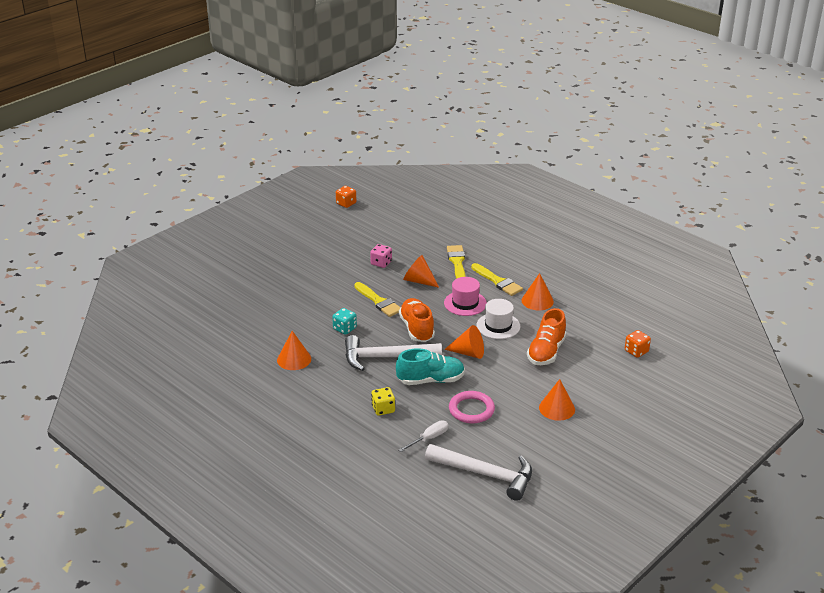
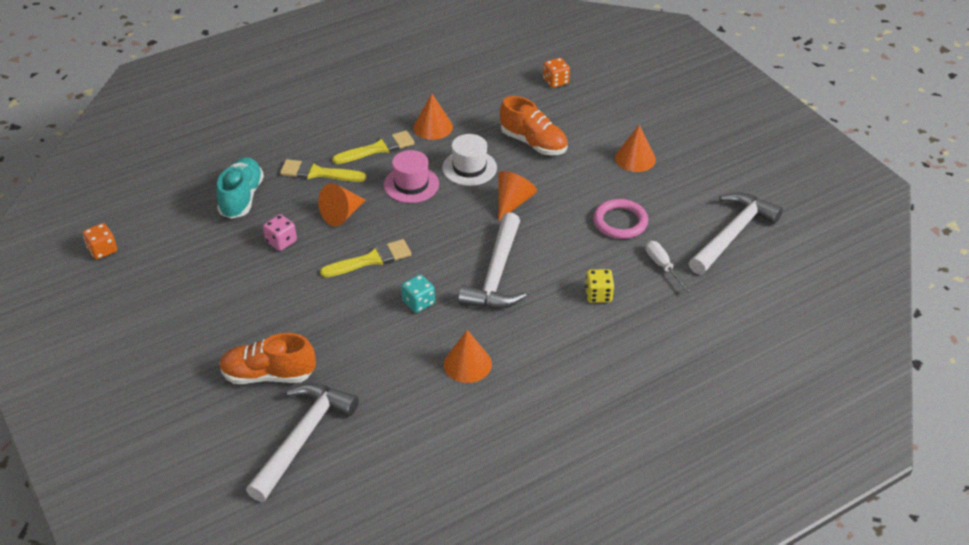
camera: 75 degrees left, 10 degrees up
(215, 307) = (303, 437): none -> white hammer
(417, 329) = (447, 236): orange shoe -> orange shoe (268, 375)
(431, 380) = (555, 244): turquoise shoe -> turquoise shoe (241, 198)

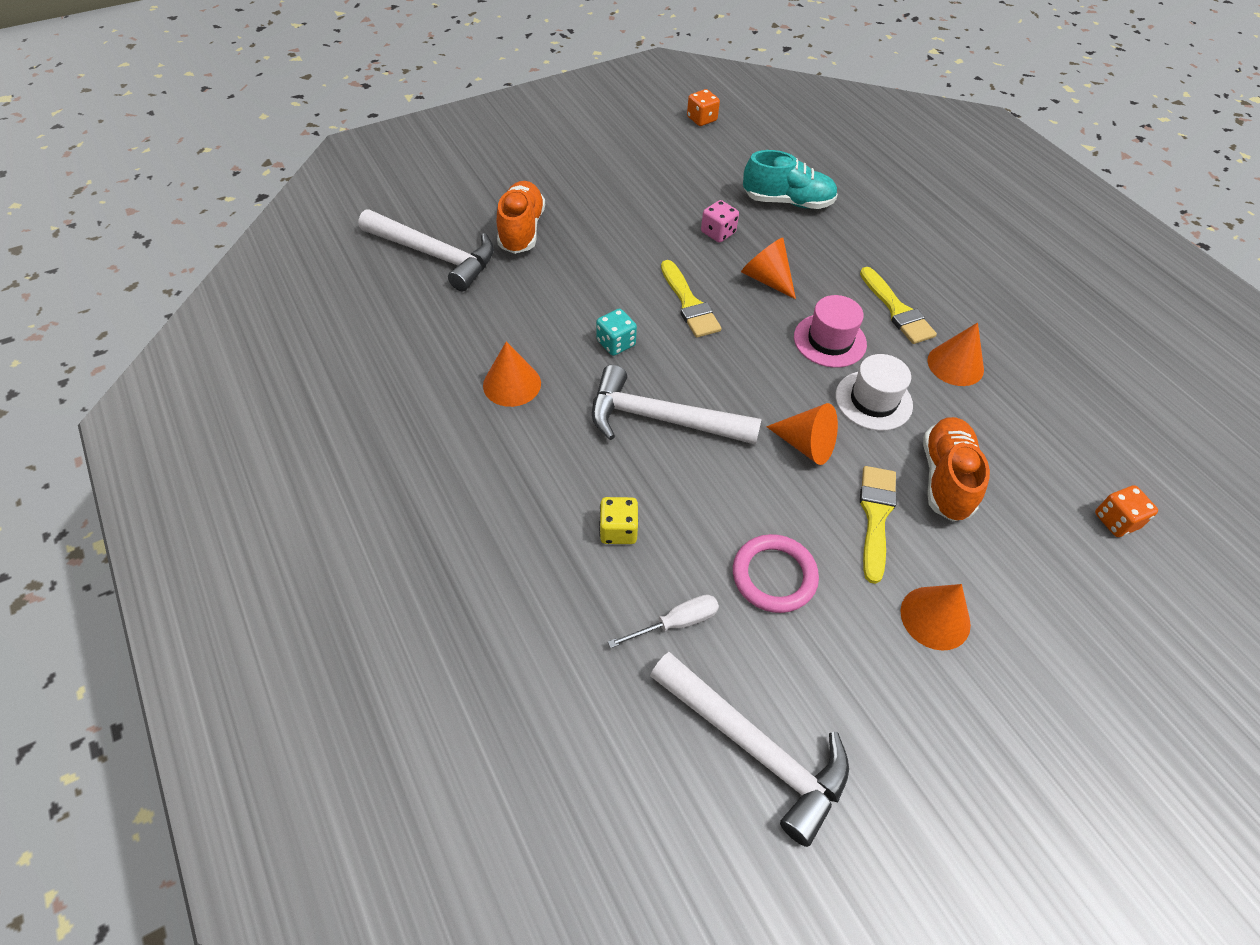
camera: 90 degrees right, 10 degrees up
(318, 173) = (839, 258): yellow brush -> yellow brush (875, 516)
(533, 143) = (945, 478): orange shoe -> orange shoe turned 150 degrees clockwise

